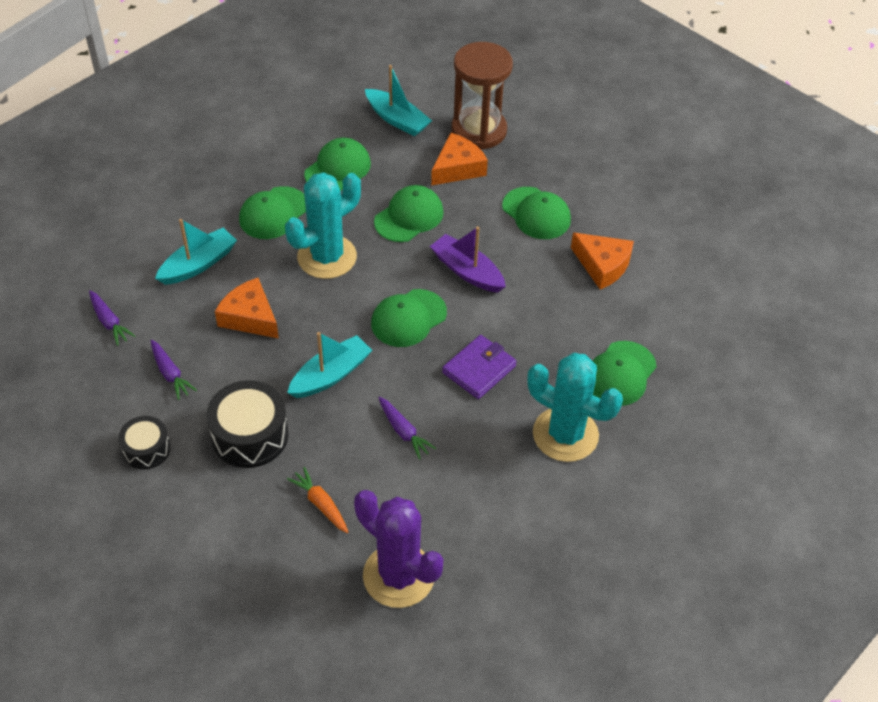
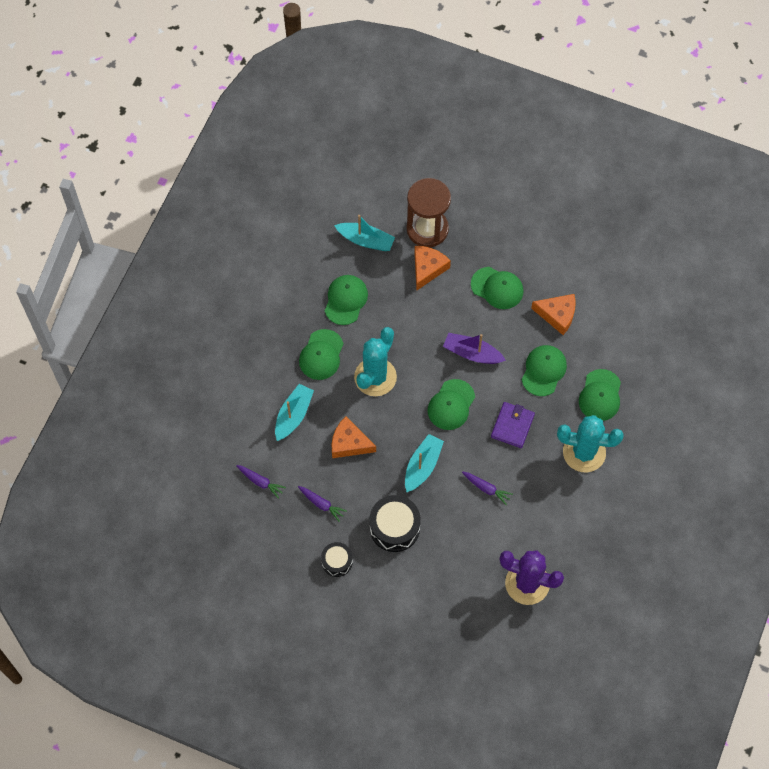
camera: 20 degrees left, 15 degrees up
(320, 504) = (460, 556): orange carrot -> none
(409, 217) = (414, 323): green cap -> green cap (543, 371)

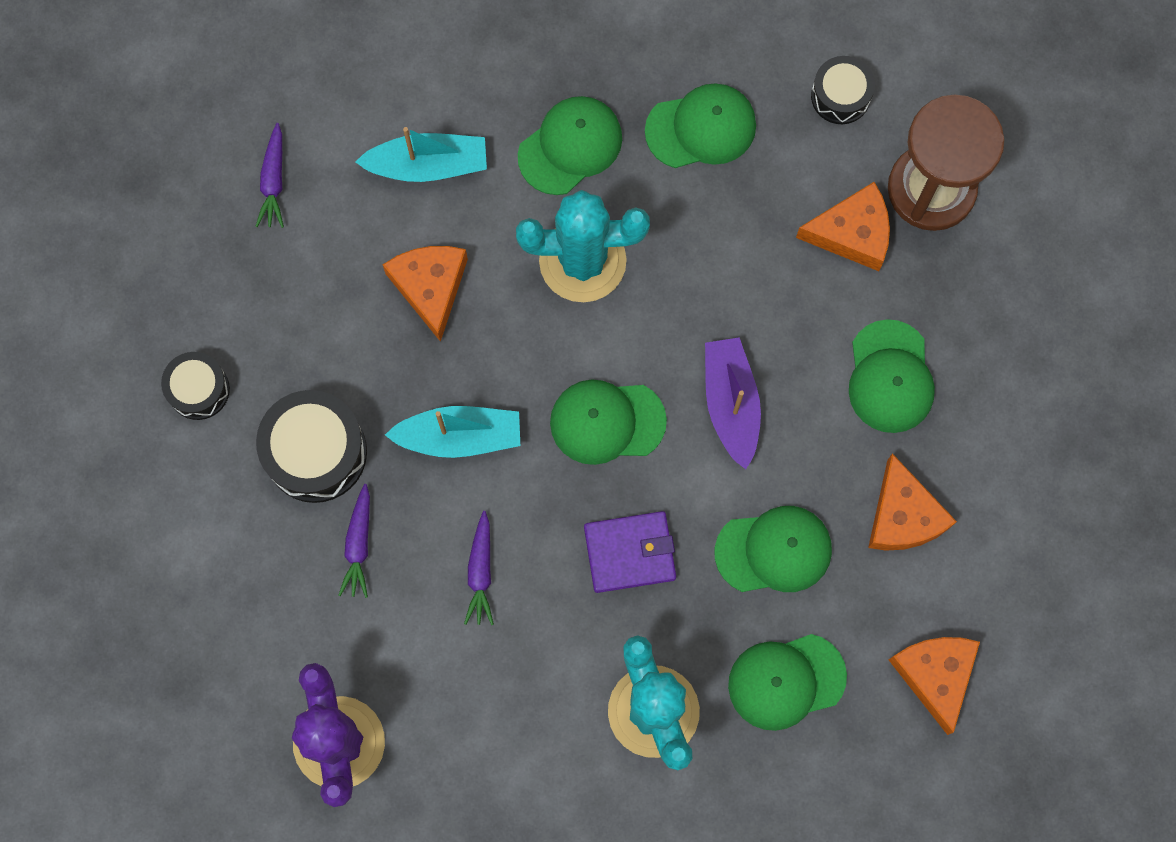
camera: 60 degrees right, 10 degrees up
(321, 355) = (570, 146): green cap -> green cap turned 150 degrees clockwise
(321, 504) = (290, 305): purple carrot -> purple carrot (359, 545)
(366, 240) = (840, 96): turquoise boat -> black drum
(629, 339) = (935, 675): none -> orange cheese

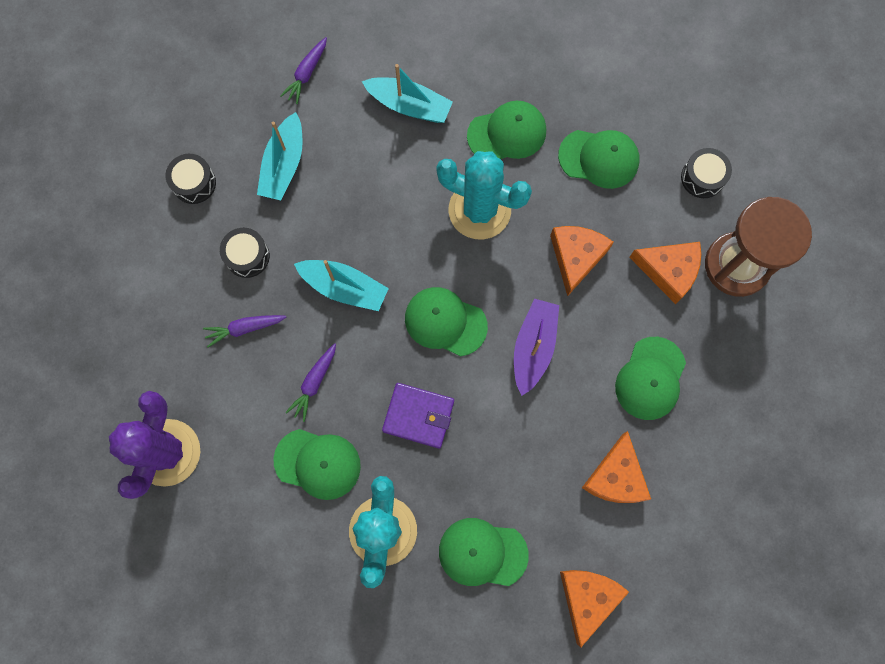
camera: 25 degrees right, 0 degrees up
(304, 314) = (284, 165): none -> turquoise boat
(316, 452) = (247, 256): black drum -> black drum, size x0.61
(359, 545) = (245, 328): purple carrot -> purple carrot turned 45 degrees clockwise
(430, 287) = (372, 184): orange cheese -> orange cheese (576, 257)
(774, 551) = (516, 459): green cap -> green cap (317, 463)

